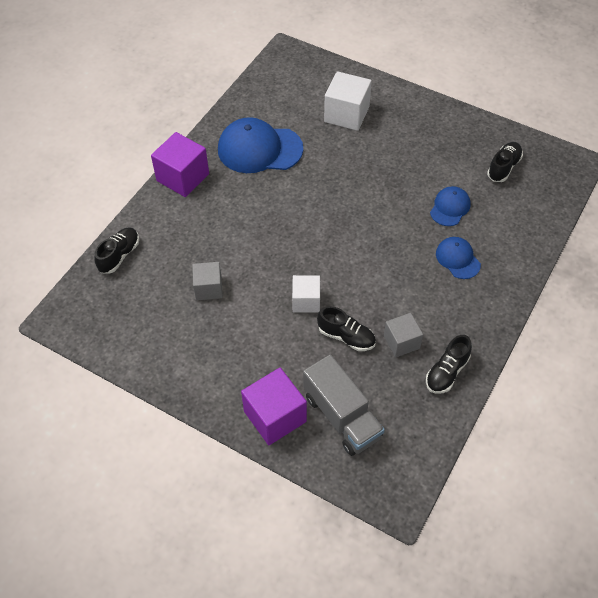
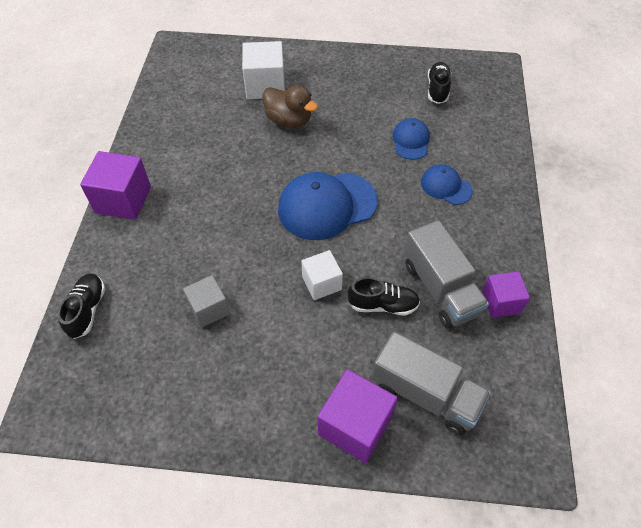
camera: 25 degrees left, 0 degrees up
(259, 149) = (193, 145): blue cap -> blue cap (327, 205)
(351, 153) = (289, 120): none -> brown duck
(401, 342) = (440, 288): grey cube -> grey truck
(447, 372) = (501, 302): black shoe -> purple cube

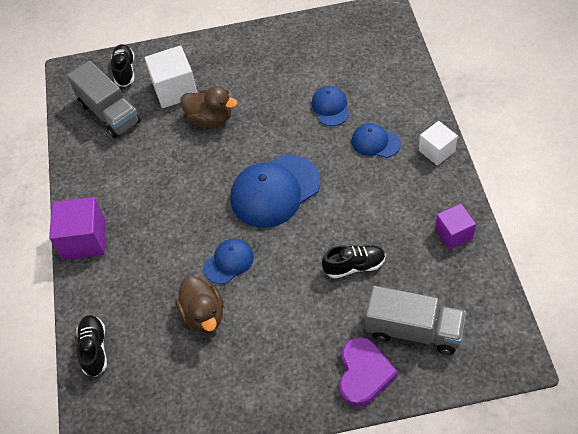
camera: 10 degrees left, 0 degrees up
(209, 309) = (203, 315): grey cube -> brown duck
(255, 262) = (229, 262): none -> blue cap
(321, 283) = (294, 263): white cube -> white cube (436, 151)
(355, 425) = (364, 374): purple cube -> purple heart
(437, 89) = (339, 49): black shoe -> black shoe (125, 71)
(440, 288) = (399, 237): grey truck -> grey truck (109, 113)

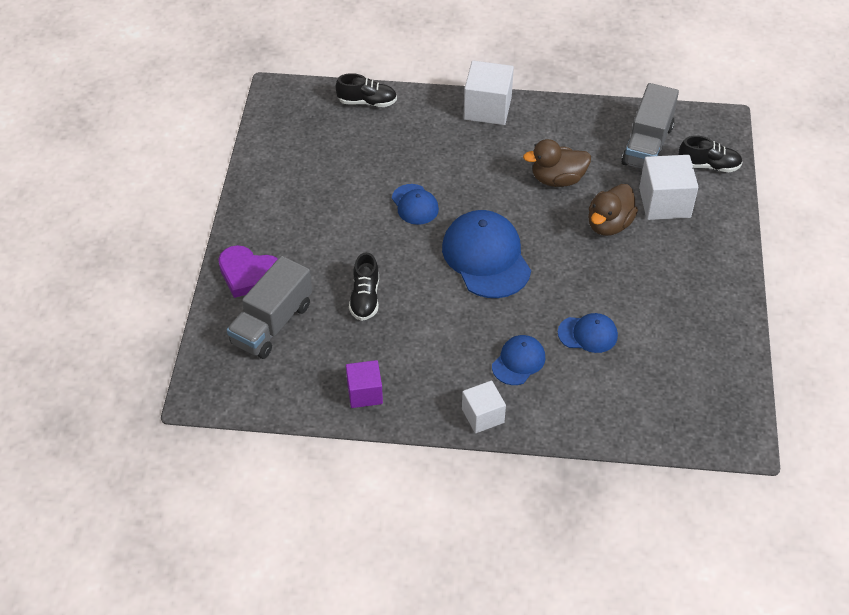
camera: 100 degrees right, 5 degrees down
(84, 240) = (487, 108): purple cube -> white cube
(109, 113) = (647, 145): grey truck -> grey truck turned 45 degrees counterclockwise
(203, 315) = (365, 176): brown duck -> brown duck (557, 179)

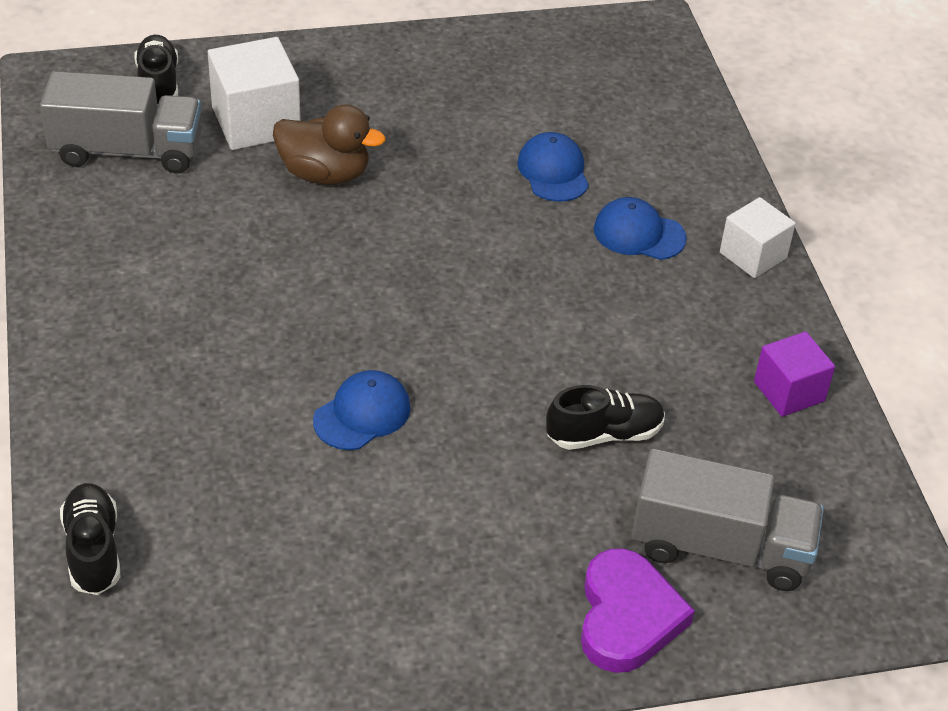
camera: 110 degrees left, 5 degrees down
(486, 257) = (450, 301): blue cap -> none
(487, 108) = (75, 360): white cube -> none
(557, 179) = (240, 243): brown duck -> none

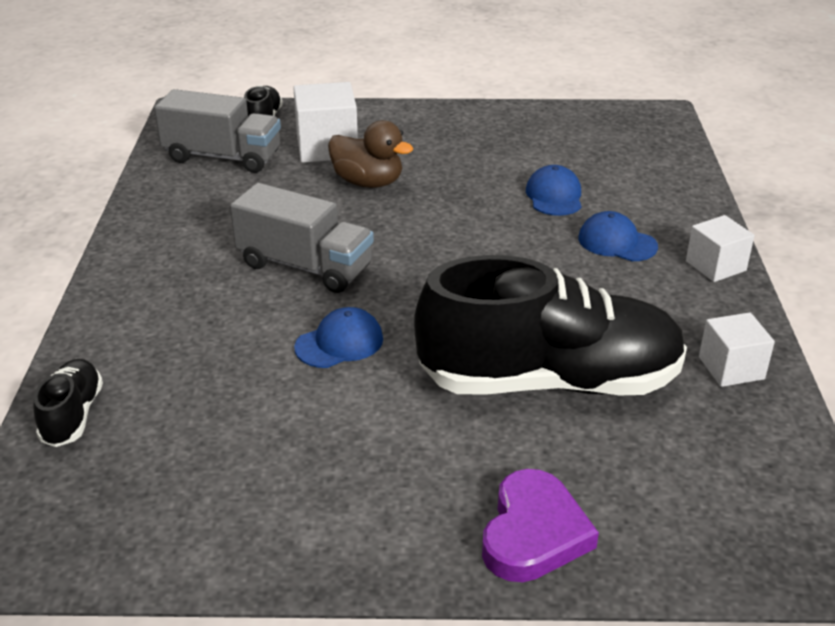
camera: 15 degrees right, 10 degrees down
(604, 434) = (549, 381): black shoe -> black shoe, size x2.35
(720, 547) = (639, 486): grey truck -> grey truck (305, 266)
(789, 391) = (731, 368): purple cube -> white cube

